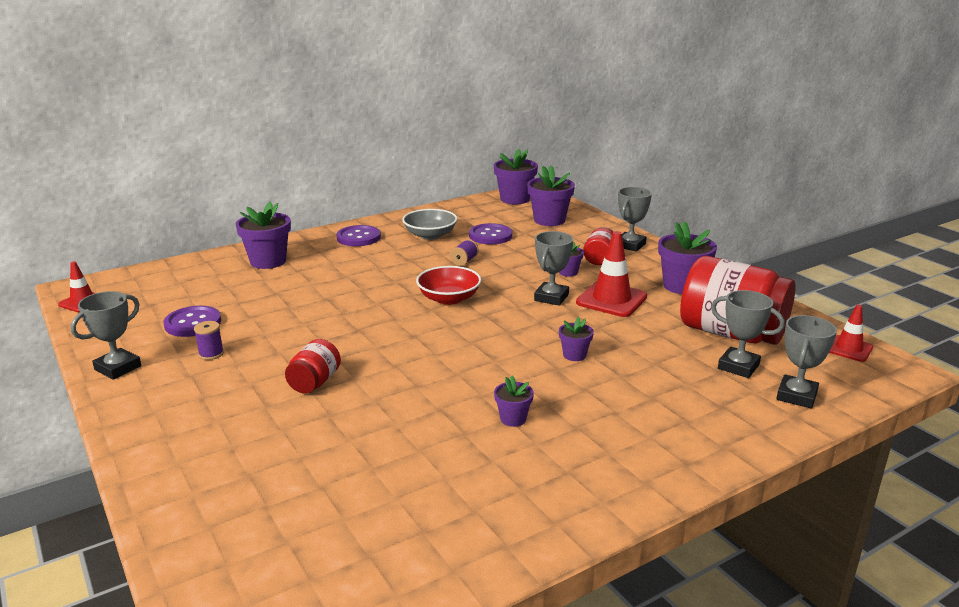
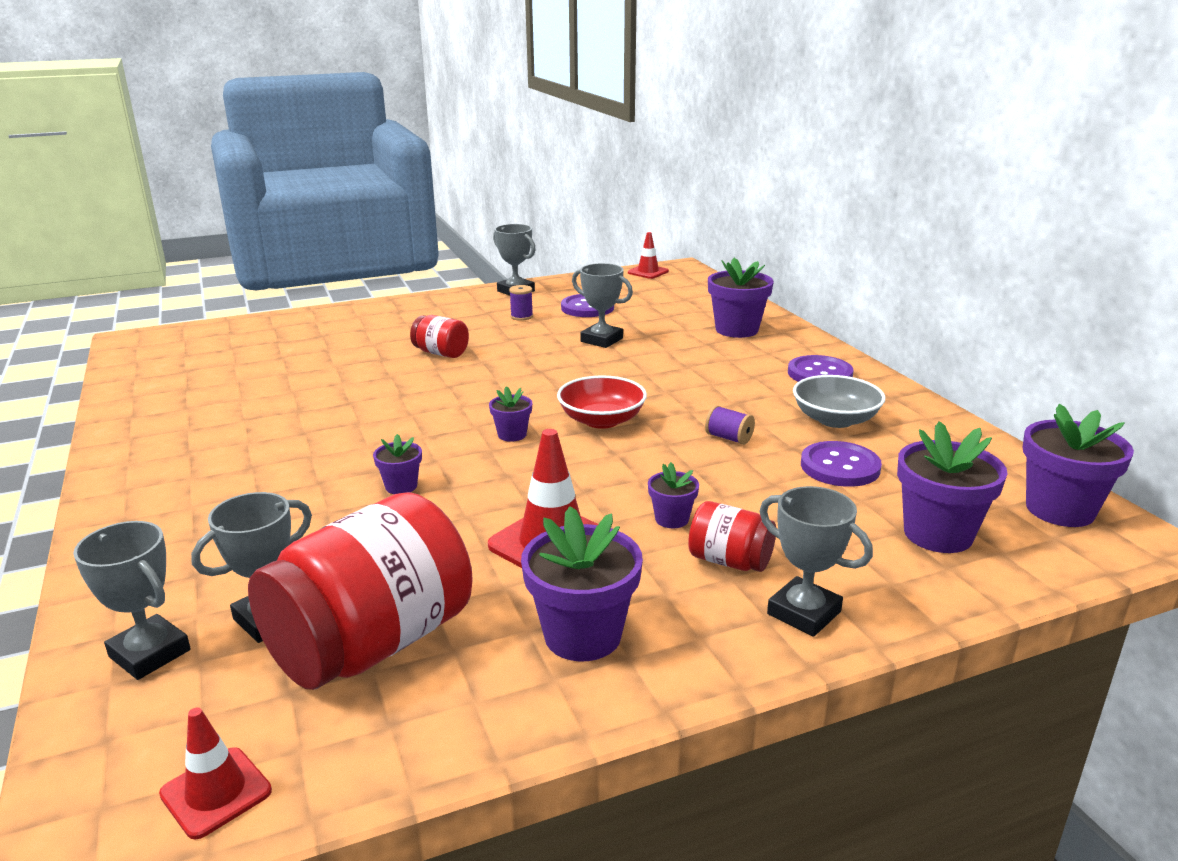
camera: 100 degrees right, 0 degrees up
(513, 419) = (299, 435): purple flower pot -> purple flower pot (512, 435)
(551, 297) = (579, 492): grey trophy -> grey trophy (601, 340)

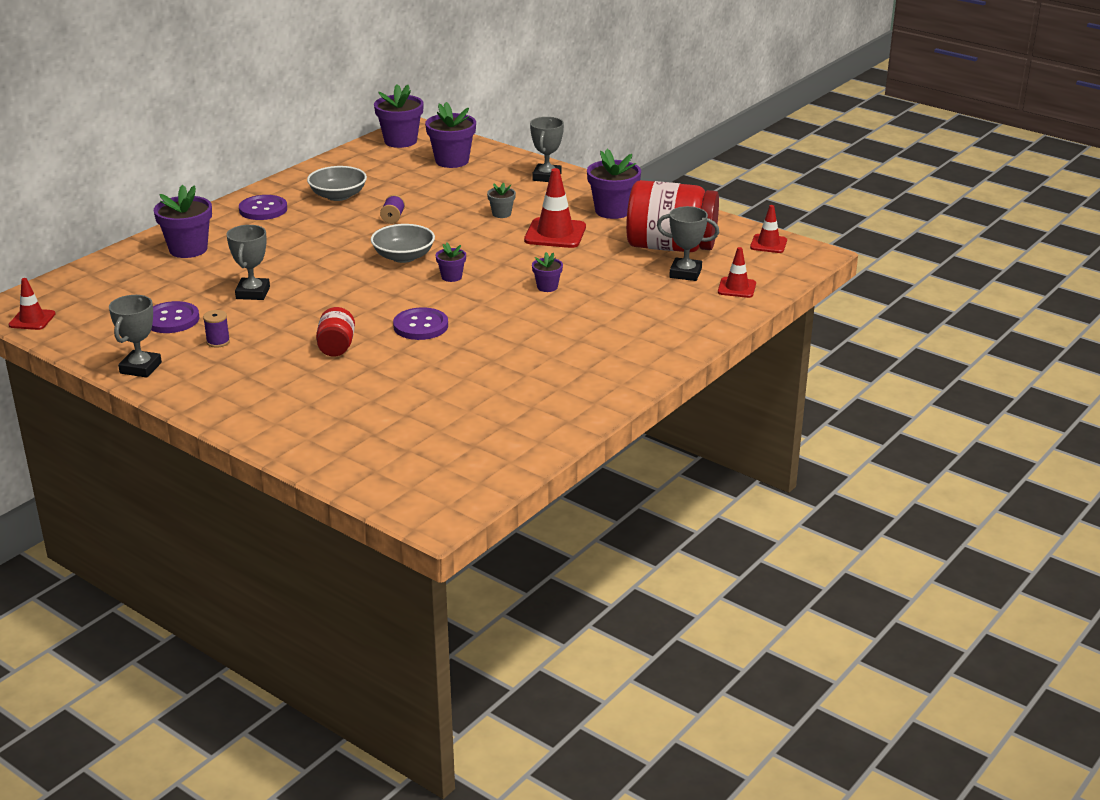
camera: 120 degrees left, 5 degrees up
(150, 653) = (736, 288): grey trophy -> red traffic cone
(601, 420) = (403, 257): red bowl -> grey bowl
(672, 519) = (501, 214): purple flower pot -> grey flower pot
(729, 561) = (524, 195): red jar -> none
(840, 467) = (401, 187): purple button -> purple button (420, 326)

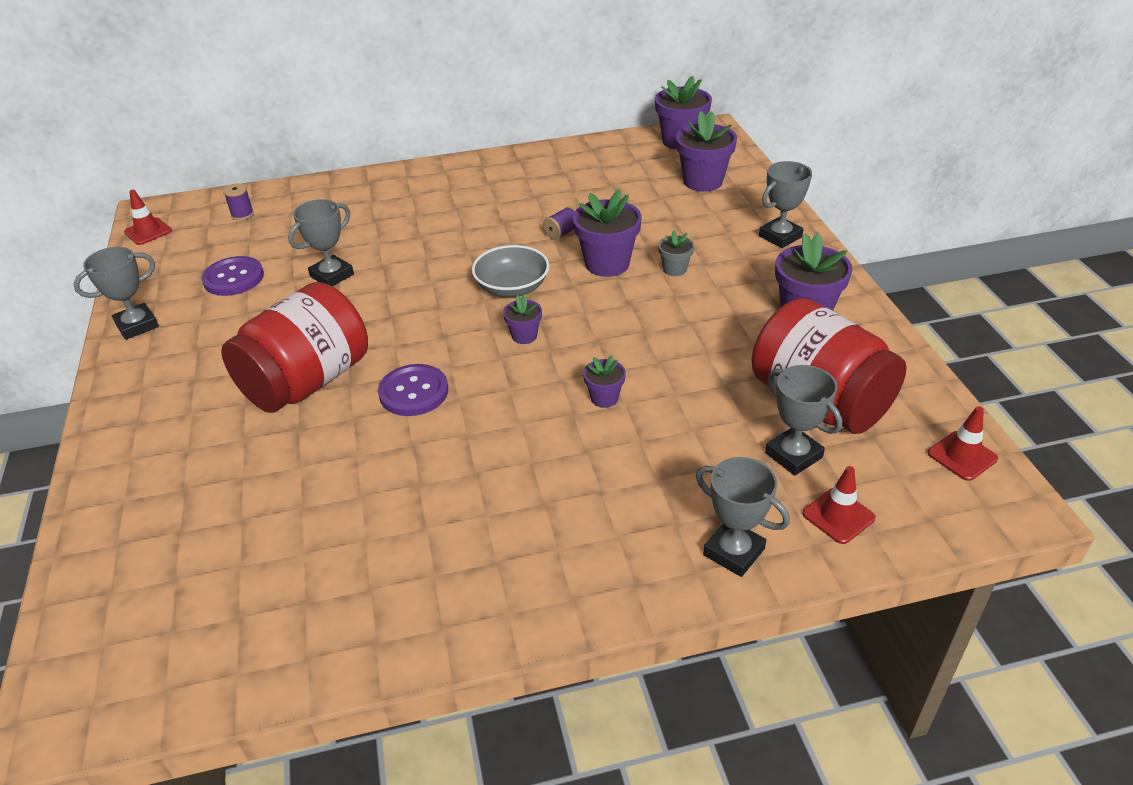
camera: 40 degrees right, 10 degrees up
(188, 249) = (351, 202): purple flower pot -> purple flower pot (607, 264)
(218, 342) = (229, 323): purple spool -> purple spool (242, 214)
(263, 209) = (464, 179): purple button -> none
(336, 347) = (307, 382): red jar -> red jar, size x2.10
(338, 196) = (546, 187): grey bowl -> none
(555, 234) = (701, 321): red traffic cone -> none
(703, 319) = (733, 552): none -> grey trophy

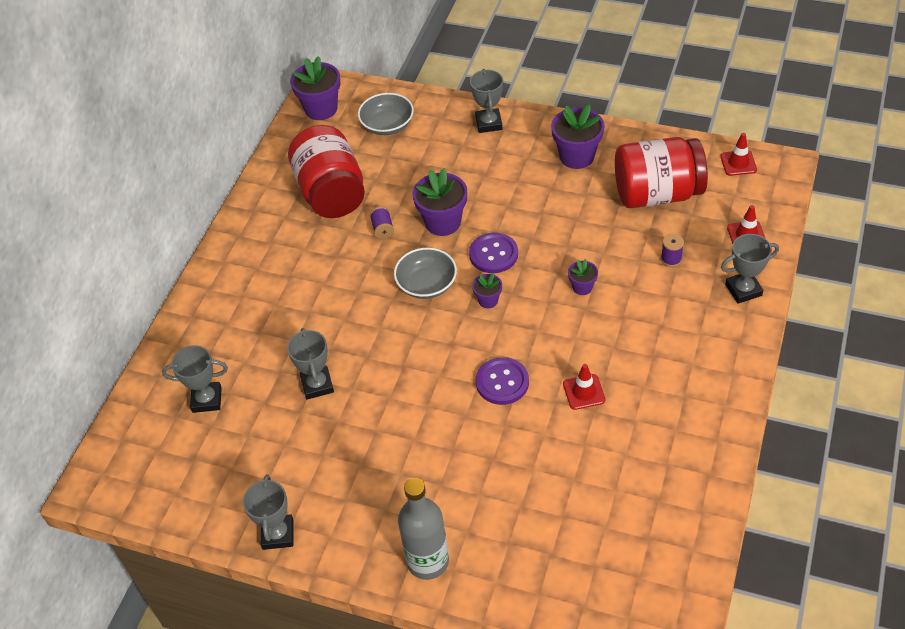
camera: 55 degrees left, 10 degrees up
(136, 435) = (428, 561): none -> grey bottle
(148, 231) = (126, 498): red traffic cone -> red traffic cone (584, 392)
(233, 278) = (263, 451): purple button -> purple button (493, 254)
(242, 214) = (163, 420): purple spool -> purple spool (671, 259)
(307, 382) = (443, 439): red jar -> red jar (331, 193)
(674, 269) = (479, 192): grey flower pot -> none
(703, 181) = (387, 125): purple flower pot -> grey bowl
(793, 455) = (691, 228): grey trophy -> grey trophy (207, 400)

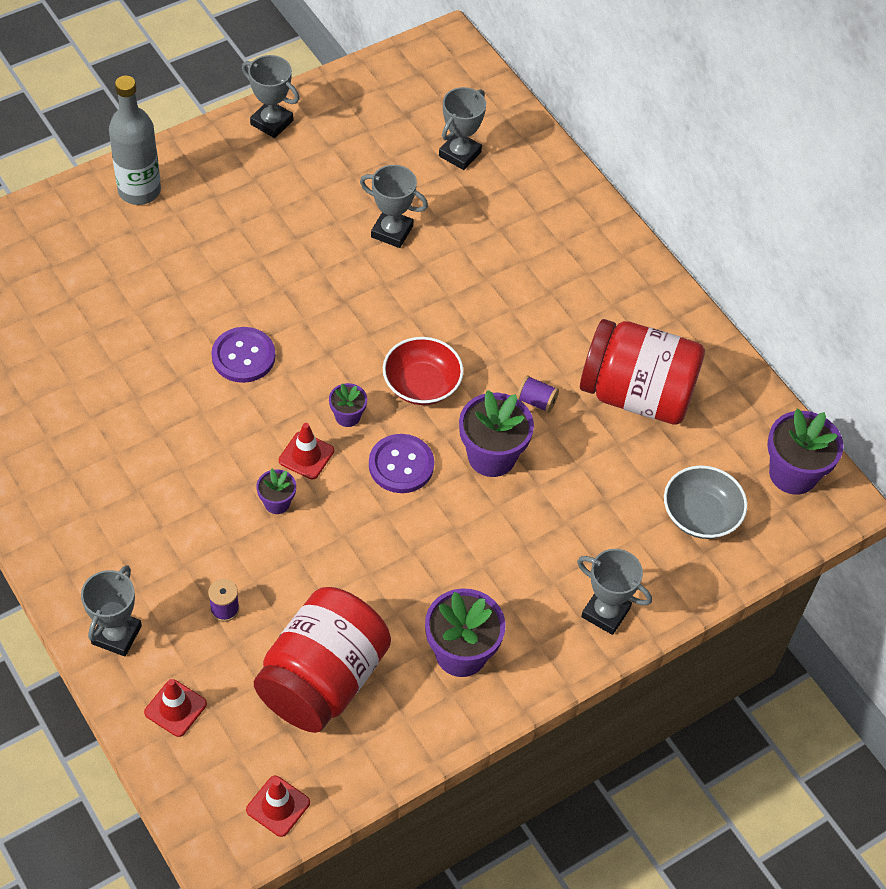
camera: 120 degrees right, 5 degrees up
(426, 284) = (421, 384): grey bowl -> red bowl
(584, 392) = (163, 405): red traffic cone -> red traffic cone (306, 456)

